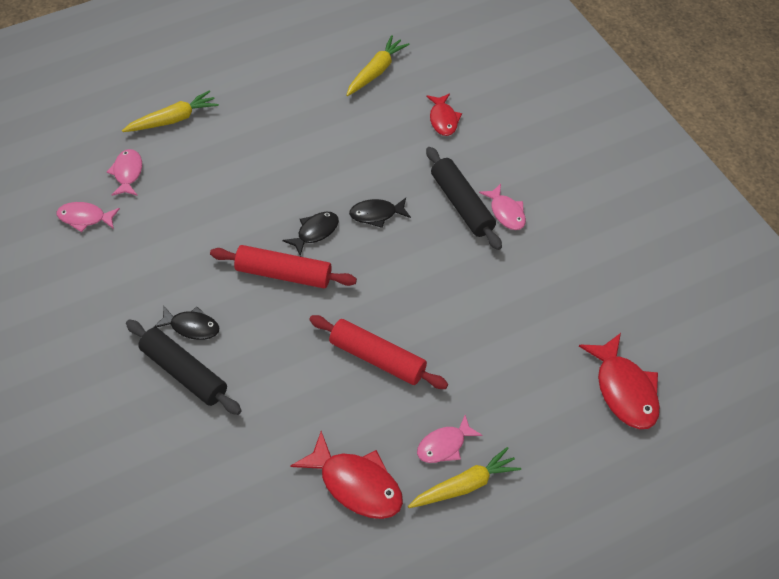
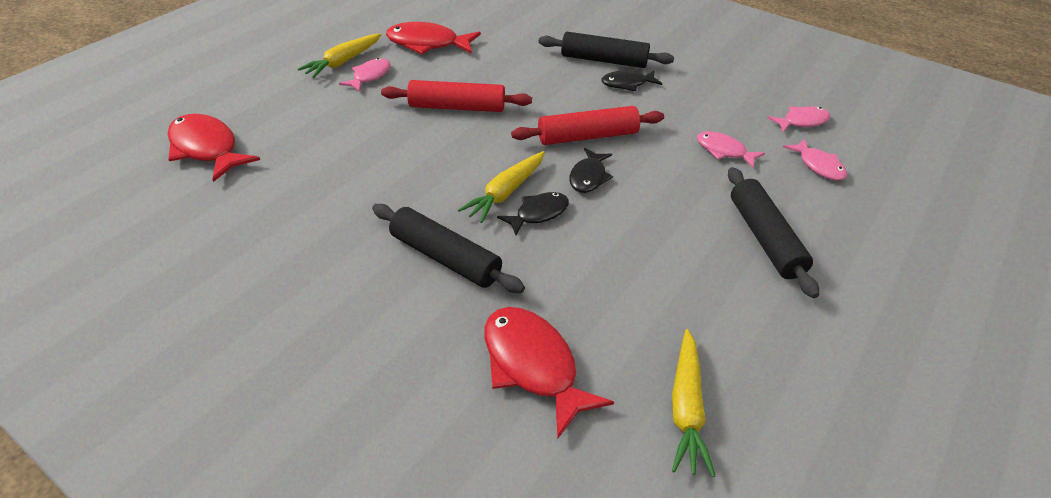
camera: 155 degrees right, 10 degrees down
(172, 119) = (849, 231): yellow carrot -> yellow carrot (505, 192)
(235, 136) = (764, 238): none -> black rolling pin
(443, 119) = (533, 365): red fish -> red fish, size x1.67
(506, 212) = (384, 268): pink fish -> pink fish (724, 151)

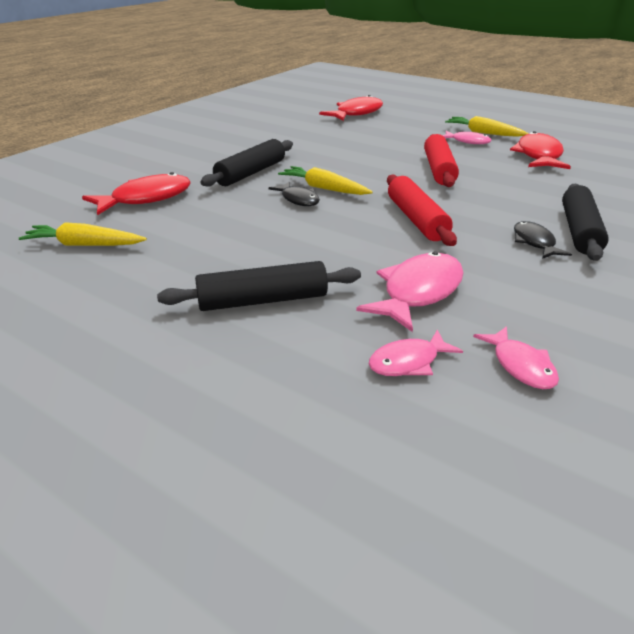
camera: 90 degrees right, 10 degrees down
(588, 177) = (351, 218): black fish -> none
(724, 151) = (418, 292): pink fish -> pink fish, size x1.67

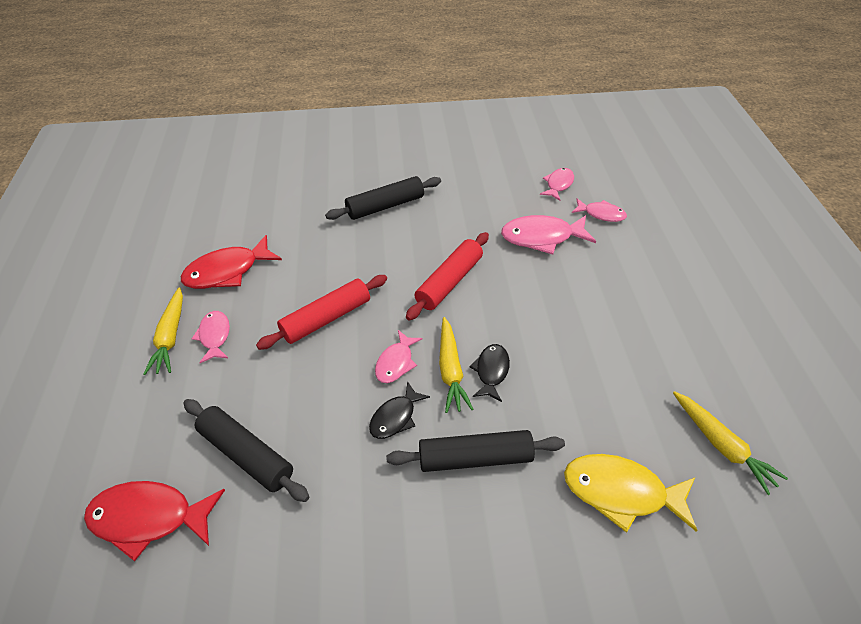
camera: 130 degrees left, 15 degrees up
(146, 198) = (621, 492): red fish -> yellow fish
(262, 300) = (631, 290): black rolling pin -> black rolling pin (246, 454)
(360, 176) = (396, 362): none -> pink fish
(534, 242) = (424, 218): black fish -> black fish (395, 417)

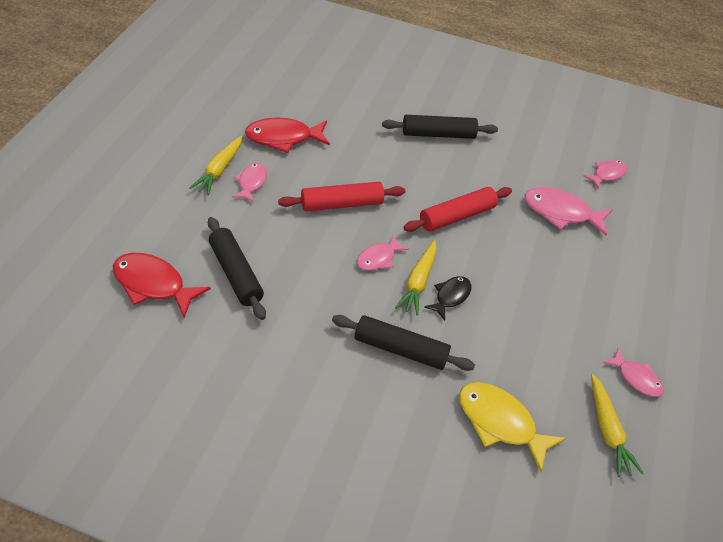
camera: 20 degrees right, 0 degrees up
(395, 417) = (356, 296): black fish -> none
(601, 214) = (630, 215): pink fish -> pink fish (636, 378)

